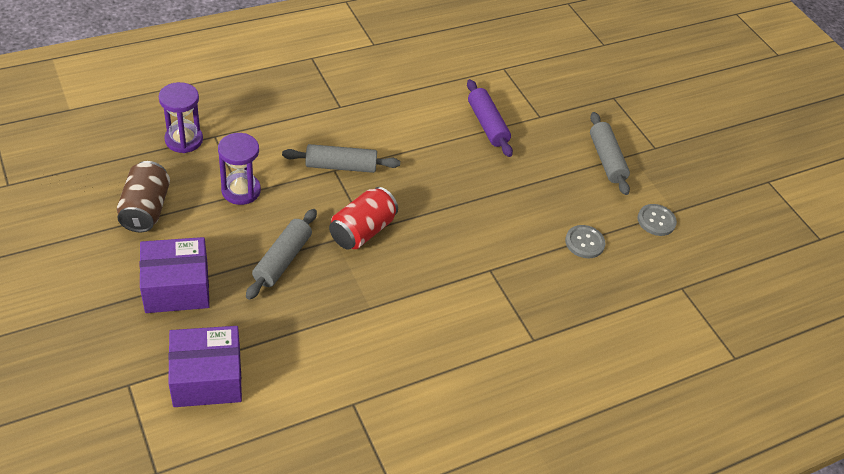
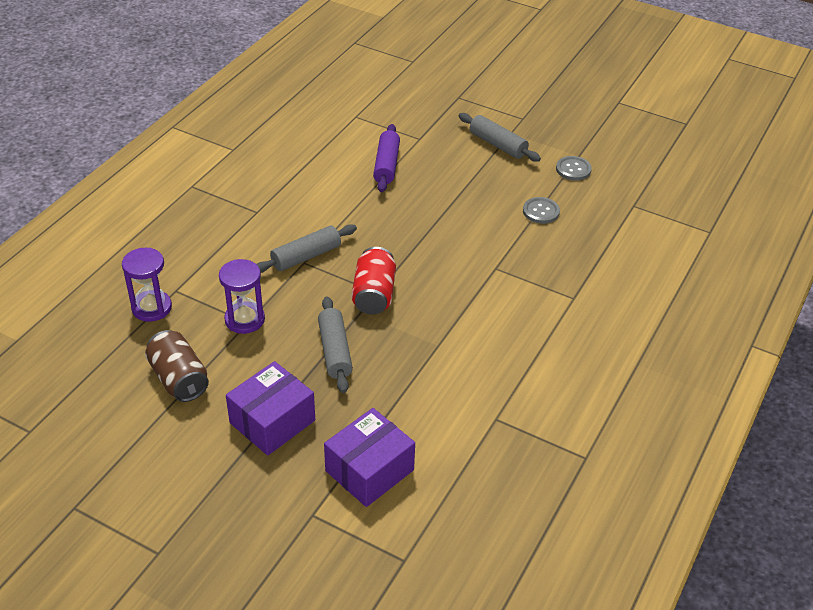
camera: 30 degrees left, 5 degrees down
(487, 124) = (386, 165): purple rolling pin -> purple rolling pin turned 60 degrees clockwise

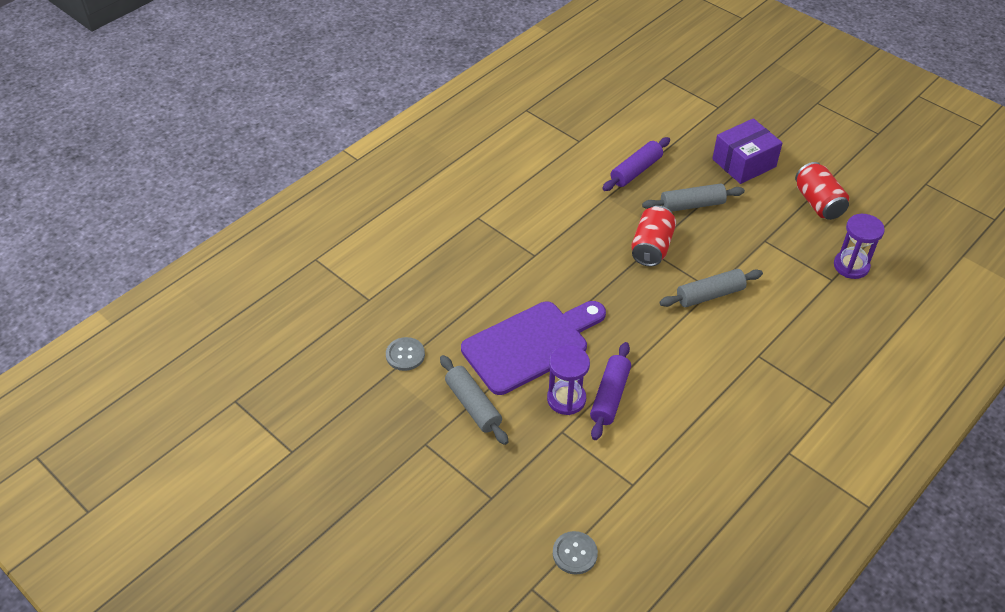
camera: 165 degrees left, 5 degrees up
(179, 379) = (818, 203): brown can -> red can
(245, 319) = (767, 242): purple hourglass -> purple hourglass (566, 399)
(334, 351) = (692, 205): grey rolling pin -> grey rolling pin turned 75 degrees clockwise
(369, 470) = (677, 124): purple box -> none
(411, 386) = (636, 170): none -> purple rolling pin
(467, 191) = (531, 345): none -> purple cutting board
(541, 211) = (465, 307): grey button -> grey button (574, 553)

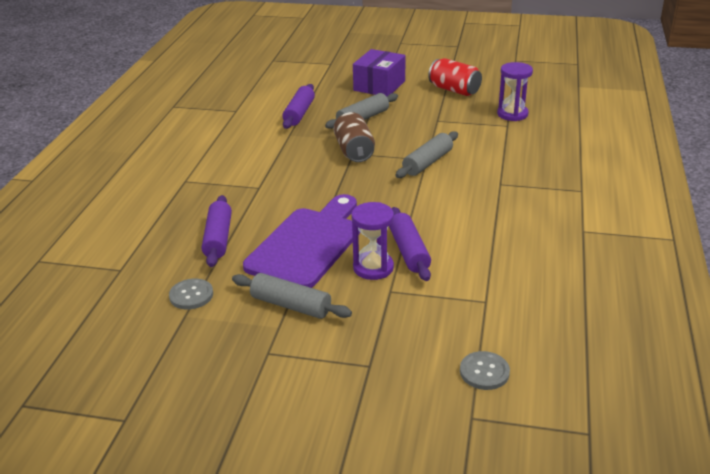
camera: 30 degrees left, 15 degrees down
(463, 301) = (218, 238): none -> purple rolling pin
(651, 247) = (354, 151): red can -> brown can

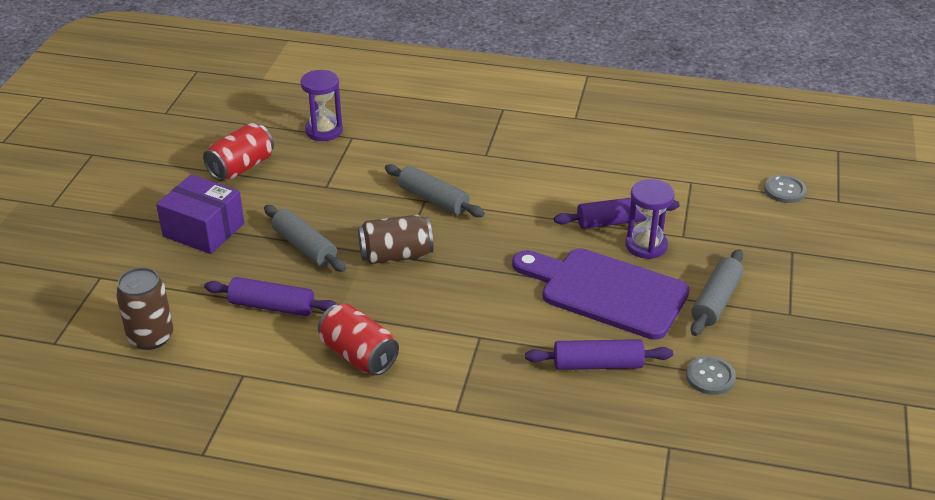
camera: 90 degrees left, 5 degrees up
(246, 144) = (358, 355): none -> red can
(274, 83) = (151, 337): none -> brown can

